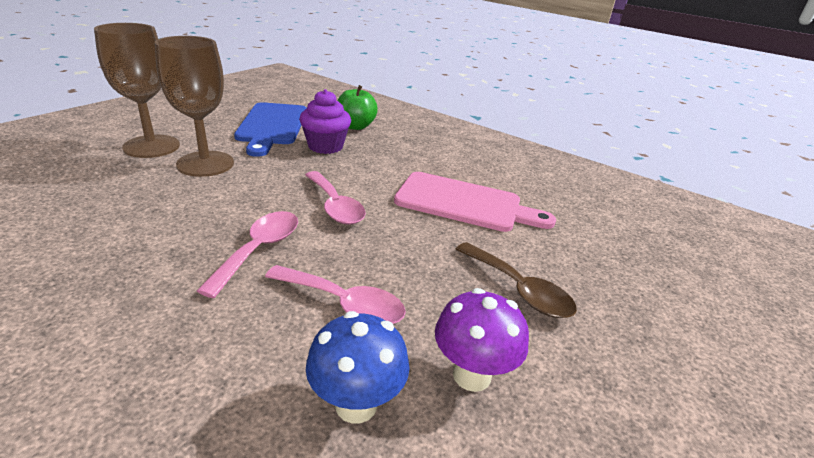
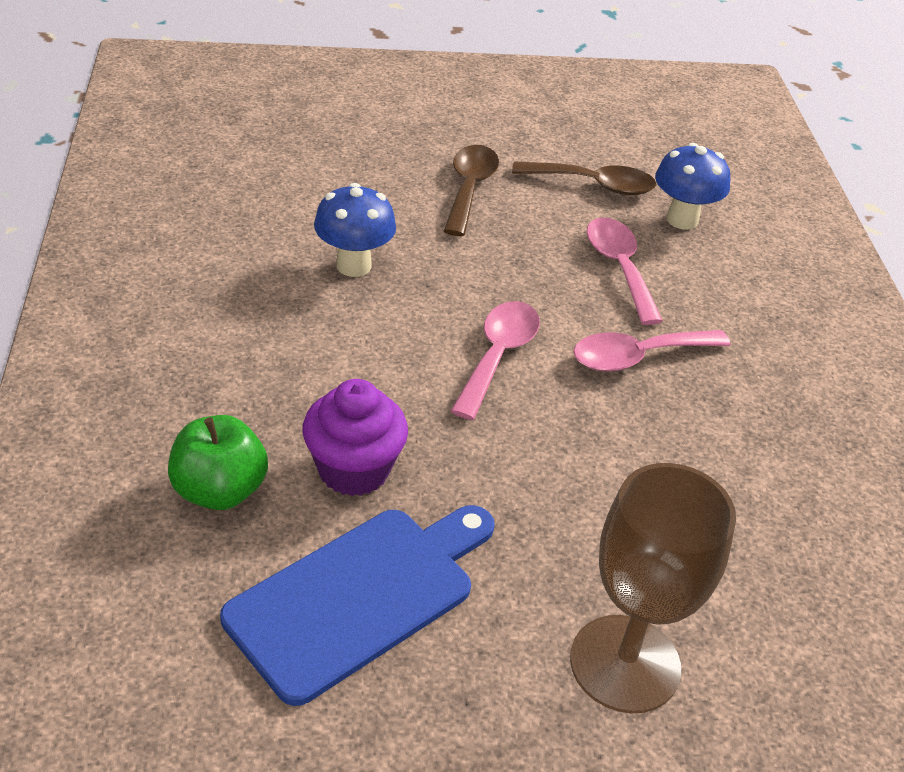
camera: 130 degrees left, 10 degrees up
(205, 164) = (576, 547): brown goblet -> none
(464, 203) = (353, 265): pink cutting board -> blue mushroom
(471, 375) = (593, 185): purple mushroom -> brown spoon

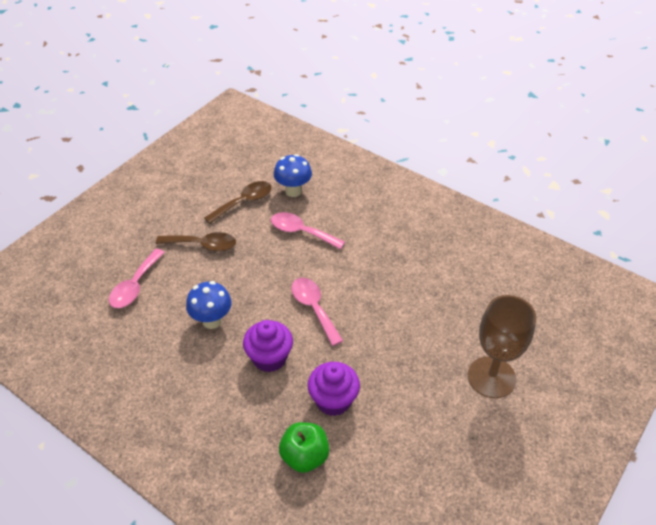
camera: 45 degrees left, 5 degrees up
(354, 357) = (269, 358): none -> purple cupcake
(359, 597) = (400, 441): blue cutting board -> none
(469, 188) = (203, 245): brown spoon -> brown spoon turned 135 degrees clockwise
(637, 357) = (355, 264): pink spoon -> pink spoon (135, 286)

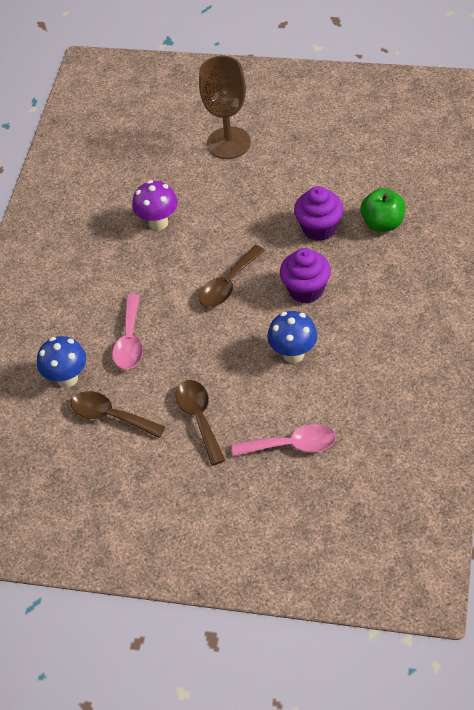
camera: 110 degrees left, 5 degrees up
(314, 308) = (228, 284): pink spoon -> brown spoon
(415, 289) = (158, 222): none -> purple mushroom

